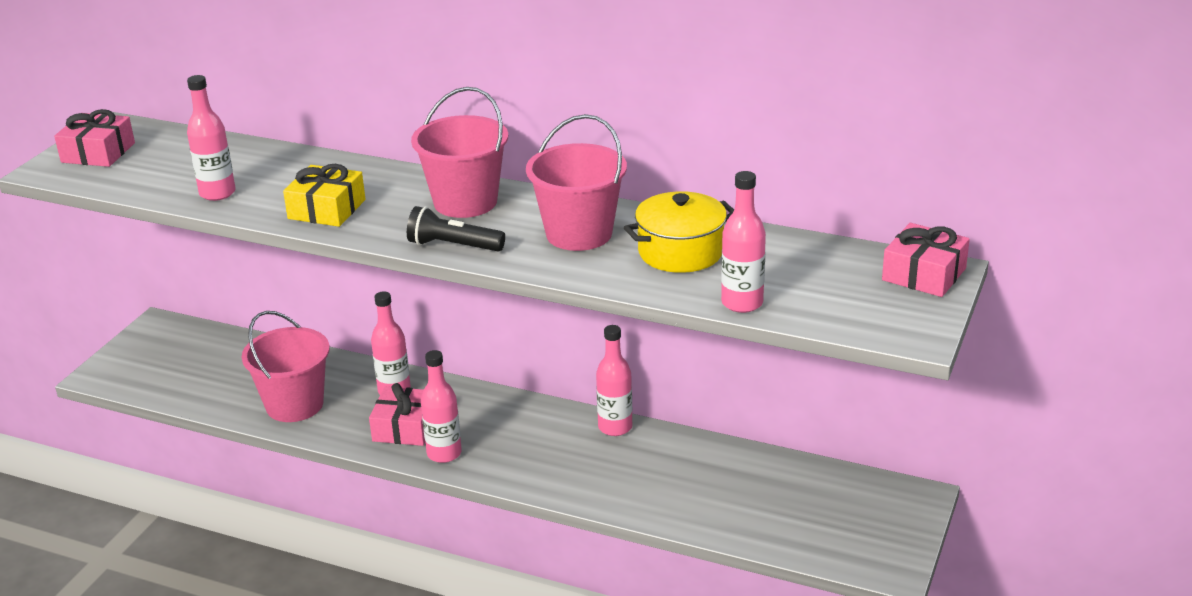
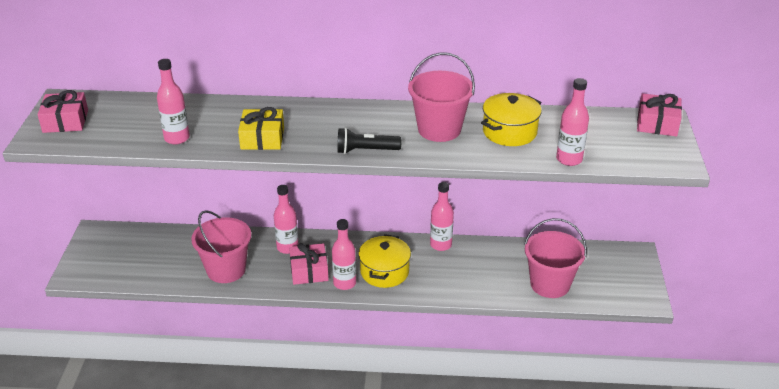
camera: 20 degrees left, 5 degrees up
(465, 202) = (351, 119): pink bucket -> pink bucket (550, 284)
(510, 449) = (384, 272): none -> yellow pot

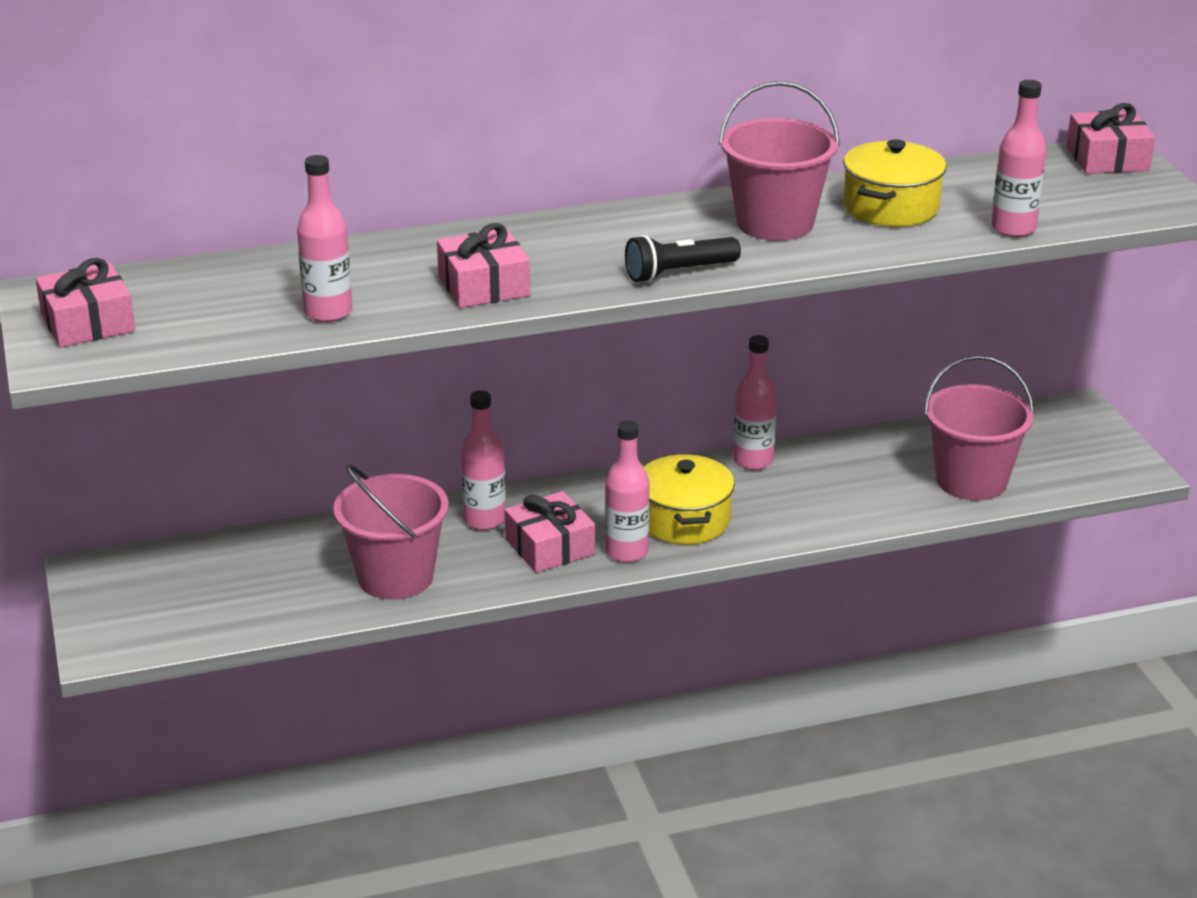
camera: 20 degrees left, 5 degrees down
(262, 138) = (484, 286): yellow gift -> pink gift

